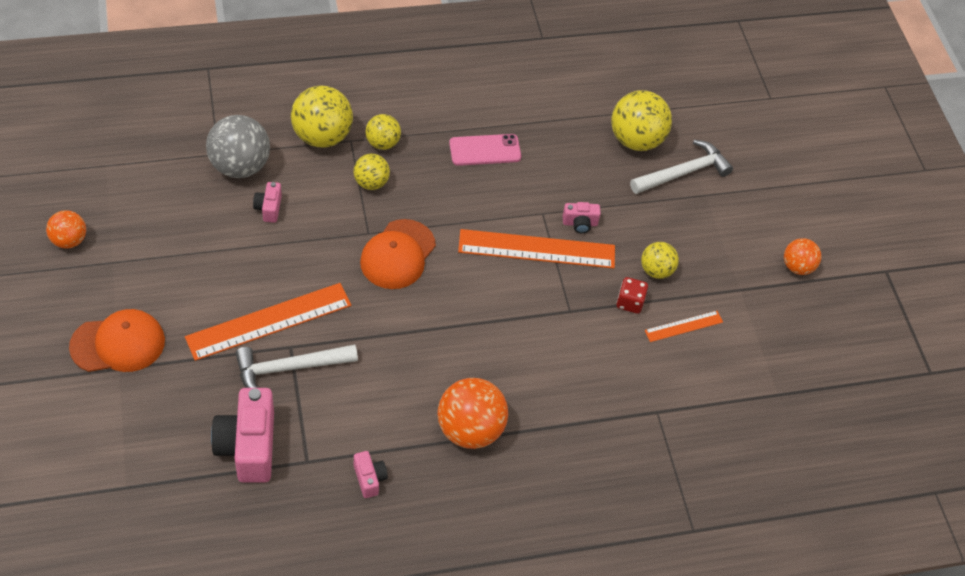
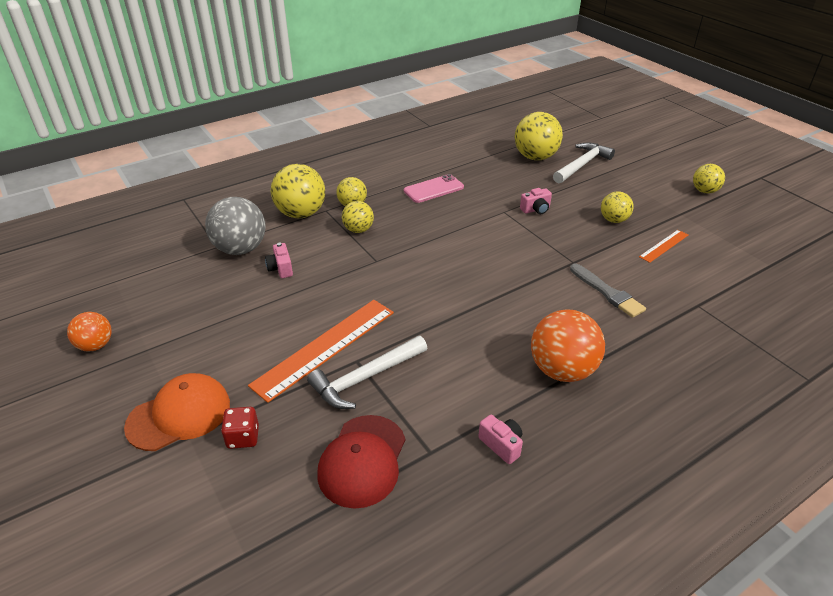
camera: 15 degrees left, 15 degrees down
(248, 446) = (362, 460): pink camera -> red cap
(397, 254) = (410, 267): orange cap -> none
(537, 249) = (517, 233): orange ruler -> none
(577, 362) = (607, 292): none -> grey brush
(629, 302) = (612, 243): red dice -> red dice (243, 437)
(797, 267) = (704, 191): orange ball -> yellow ball

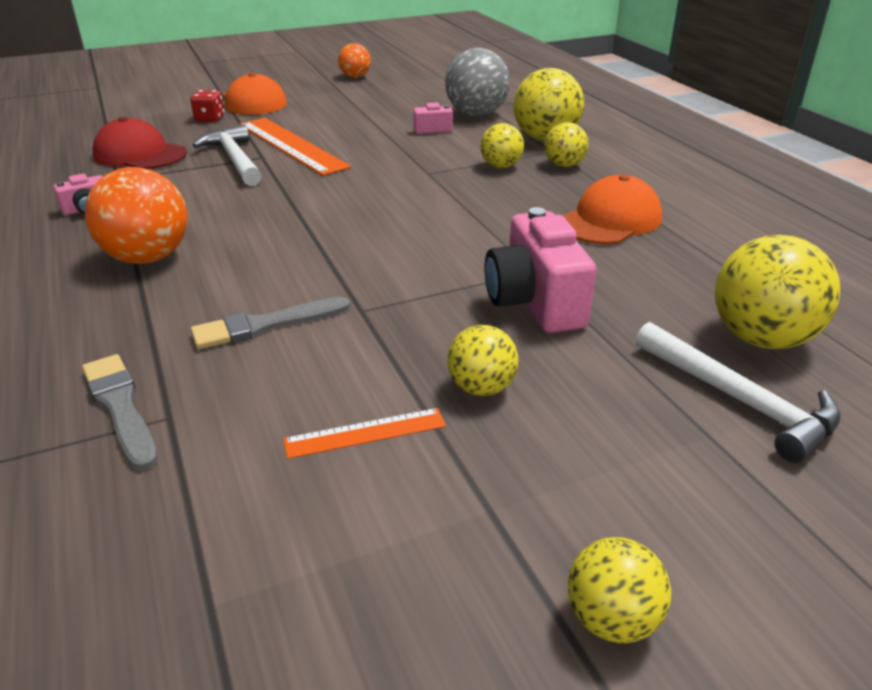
camera: 100 degrees right, 5 degrees down
(433, 189) = (610, 220): pink phone -> orange cap
(536, 210) = (535, 302): pink camera -> pink camera, size x2.06
(664, 246) = (365, 433): orange ruler -> orange ruler turned 75 degrees counterclockwise
(704, 324) = (120, 407): none -> grey brush

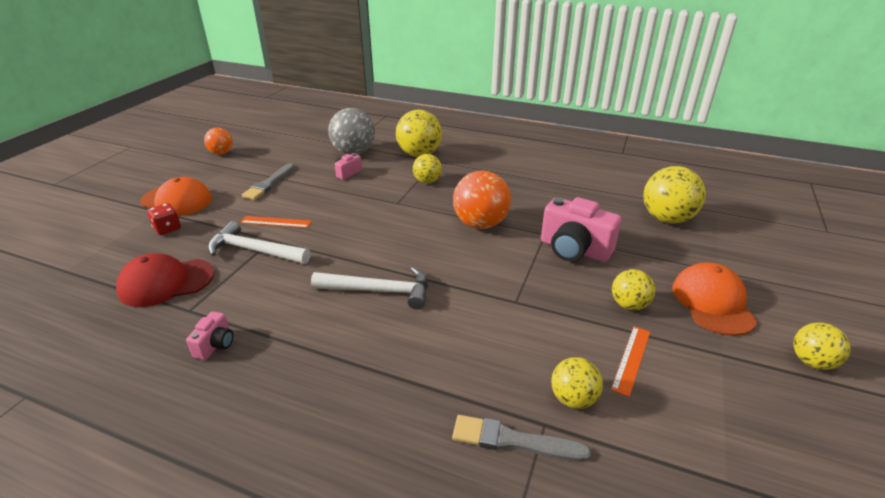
camera: 45 degrees left, 0 degrees up
(148, 257) = (338, 349): orange ball -> orange ball (480, 224)
(266, 325) = (489, 341): grey brush -> grey brush (269, 184)
(291, 145) = (276, 222): orange ruler -> orange ruler, size x0.50
(564, 165) = (456, 167): yellow ball -> yellow ball (573, 398)
(610, 220) = (528, 189): orange cap -> orange cap (712, 302)
(739, 400) = (703, 250): white hammer -> white hammer (379, 291)

